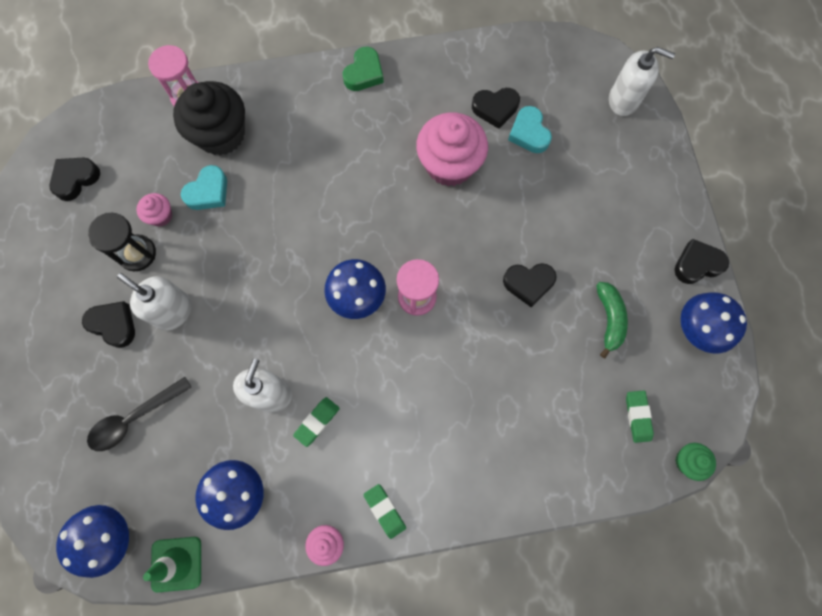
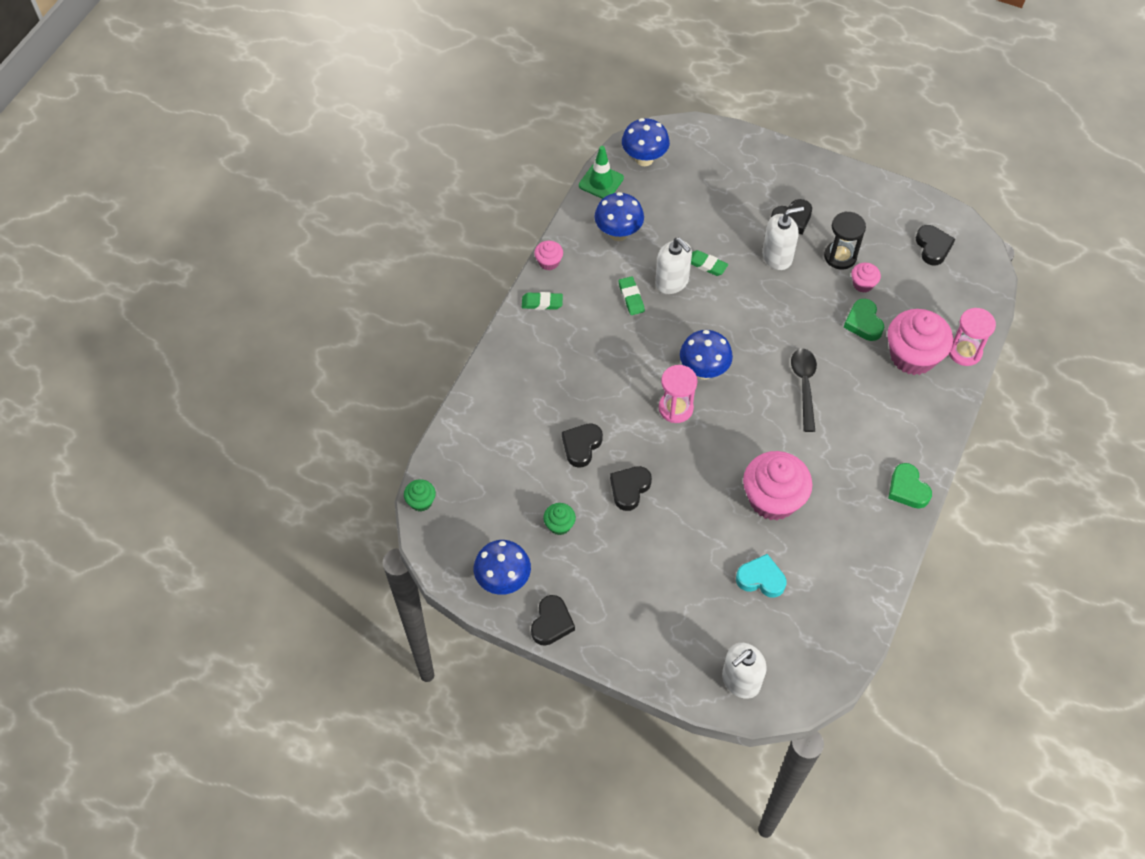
camera: 125 degrees right, 15 degrees down
(134, 418) = (713, 202): black spoon -> black spoon (804, 386)
(208, 192) = (863, 323): turquoise heart -> green heart
(221, 134) = (912, 356): black cupcake -> pink cupcake
(495, 108) = (803, 568): black heart -> black heart (581, 446)
(609, 319) = (559, 525): green banana -> green cupcake
(637, 416) = (476, 492): green eraser -> green eraser (706, 265)

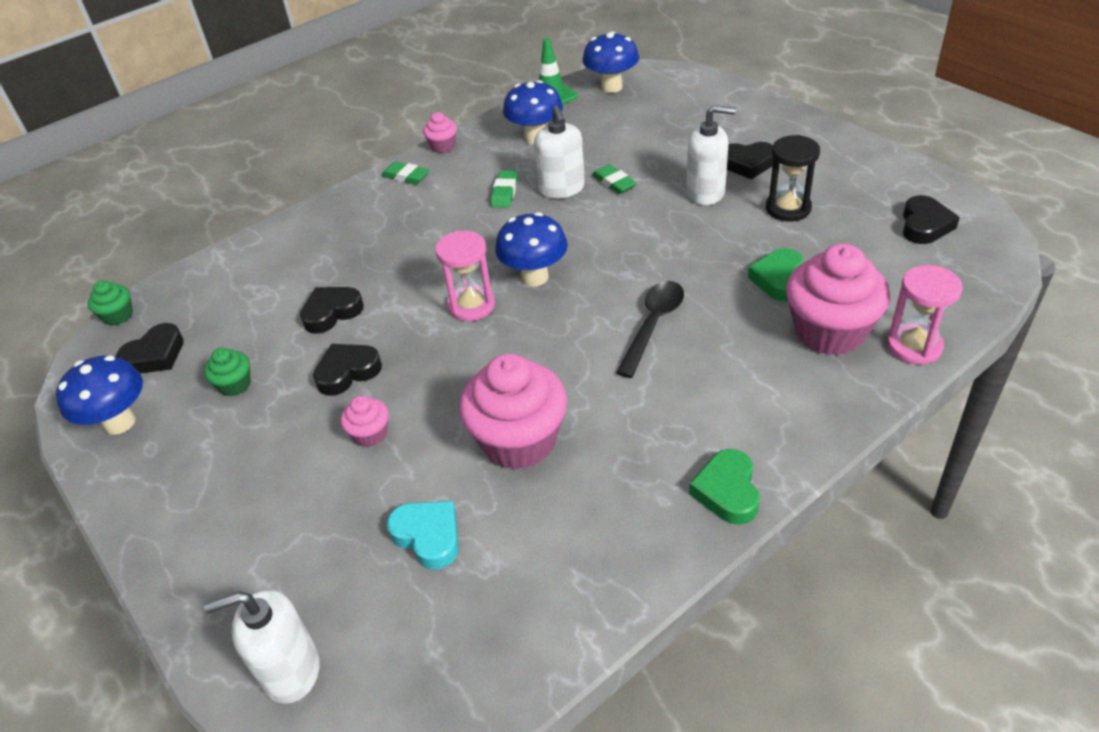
camera: 30 degrees right, 15 degrees down
(551, 623) = (125, 491): black heart -> black heart (155, 355)
(863, 284) = (802, 241): pink cupcake -> pink cupcake (370, 434)

